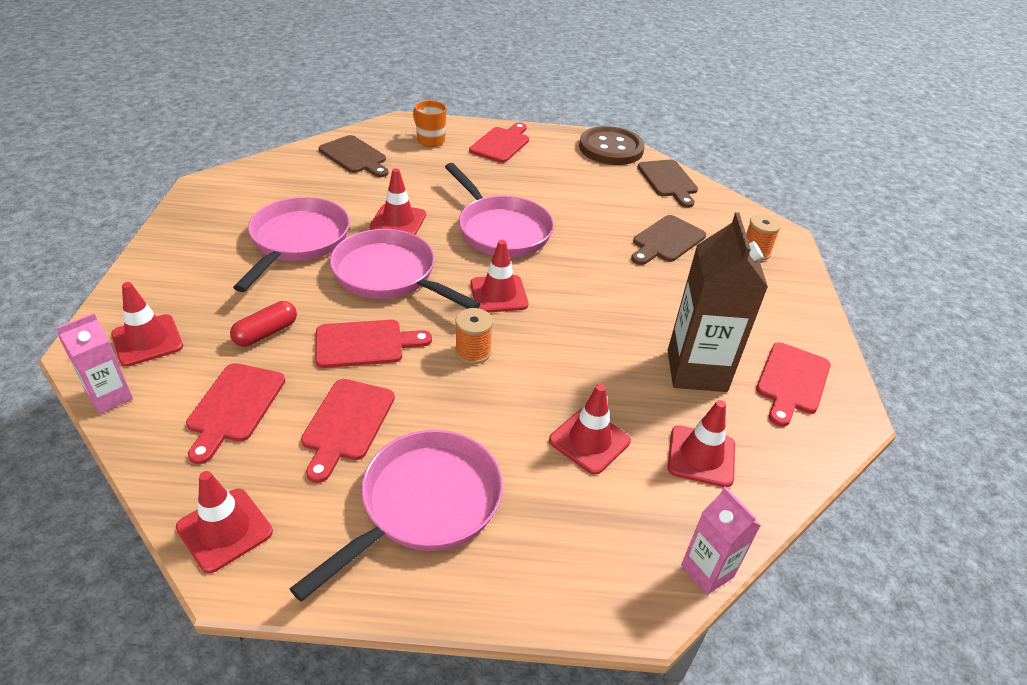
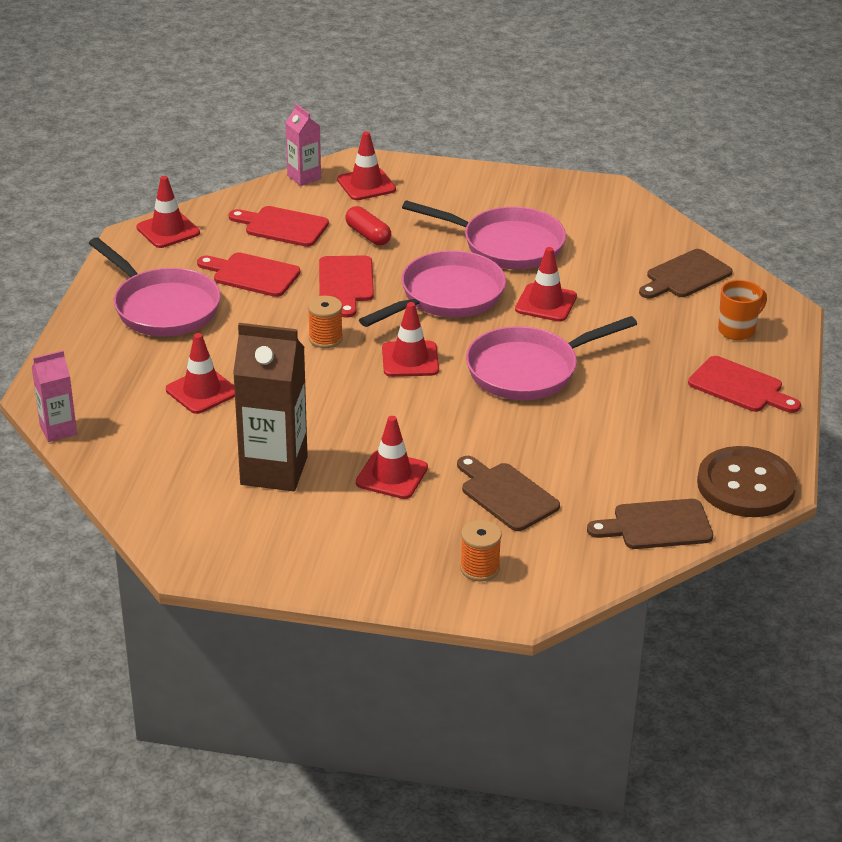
camera: 100 degrees right, 5 degrees down
(701, 456) = (167, 450): red traffic cone -> red traffic cone (391, 475)
(791, 381) = (245, 534): red cutting board -> none

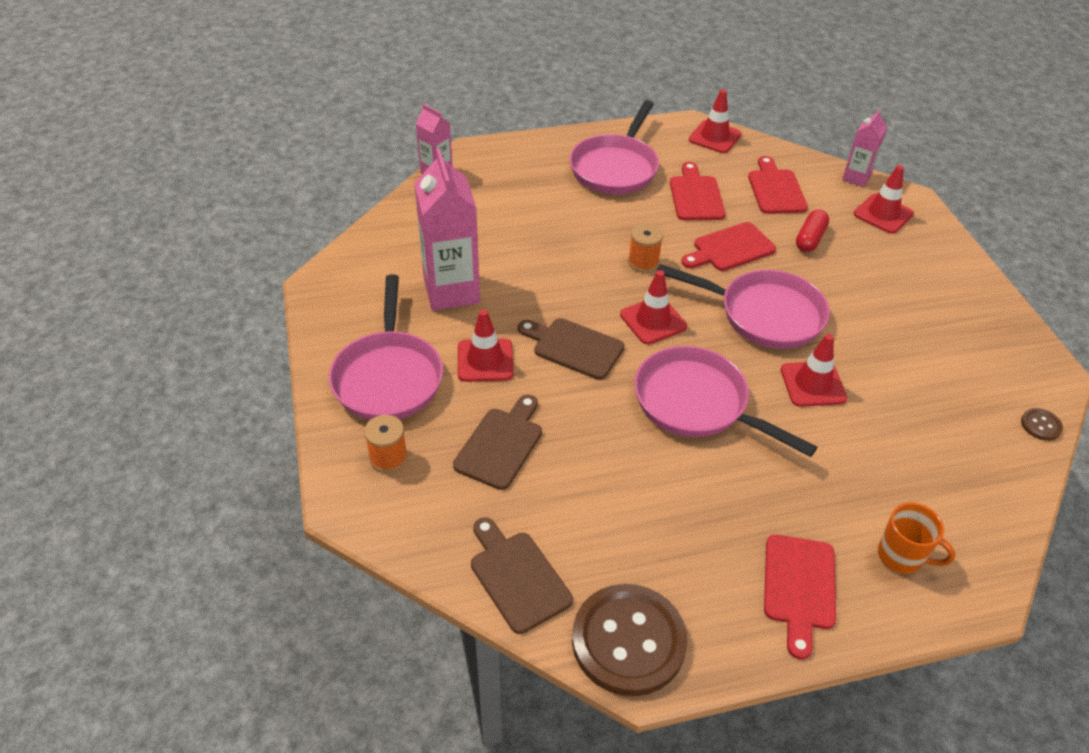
camera: 65 degrees right, 10 degrees up
(202, 391) = (526, 221): red traffic cone -> none
(274, 471) = (451, 291): brown carton -> pink carton
(506, 245) = (880, 328): pink pan -> pink pan (388, 377)
(655, 218) = (1040, 425): none -> brown button
(685, 276) = (959, 481): brown cutting board -> brown cutting board (574, 347)

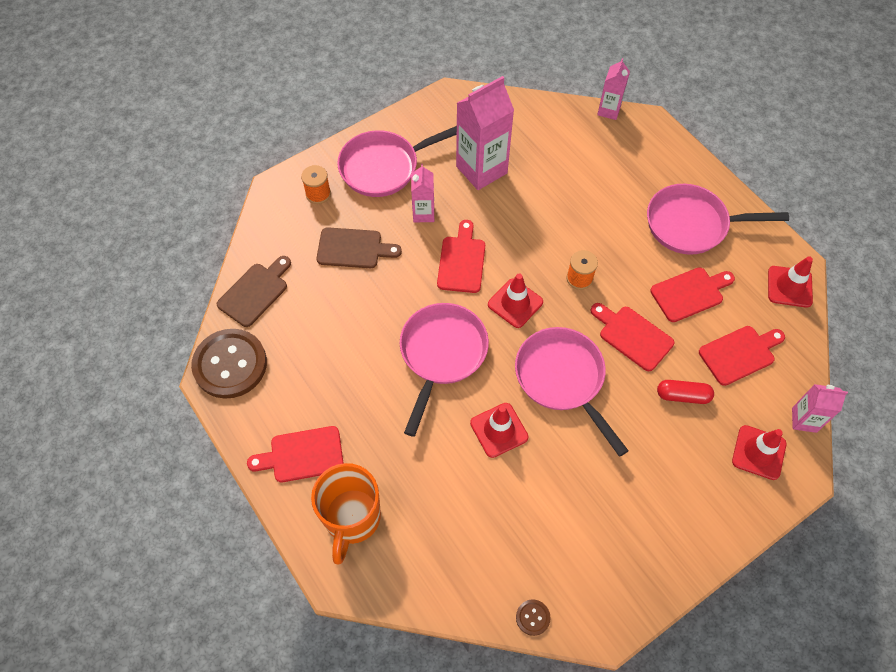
camera: 70 degrees right, 15 degrees up
(485, 360) = (423, 213): red traffic cone -> pink carton
(574, 347) = (461, 261): brown cutting board -> red cutting board
(764, 314) = (562, 379): pink pan -> pink pan turned 150 degrees clockwise
(901, 556) = (352, 519): orange mug -> orange mug, size x1.68

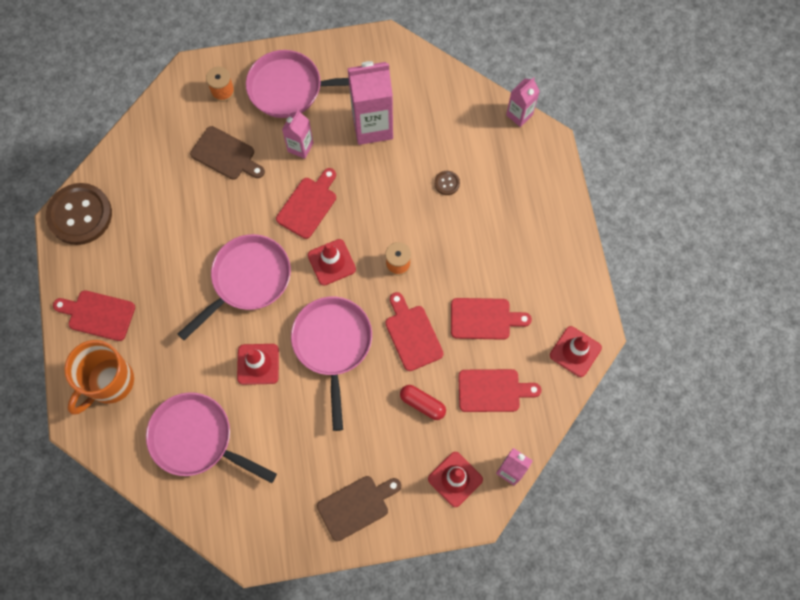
camera: 25 degrees right, 10 degrees up
(255, 292) = (129, 160): brown cutting board -> brown cutting board (356, 506)
(533, 617) = (202, 520): brown button -> brown button (447, 183)
(692, 224) = (526, 257): pink pan -> pink pan (197, 439)

